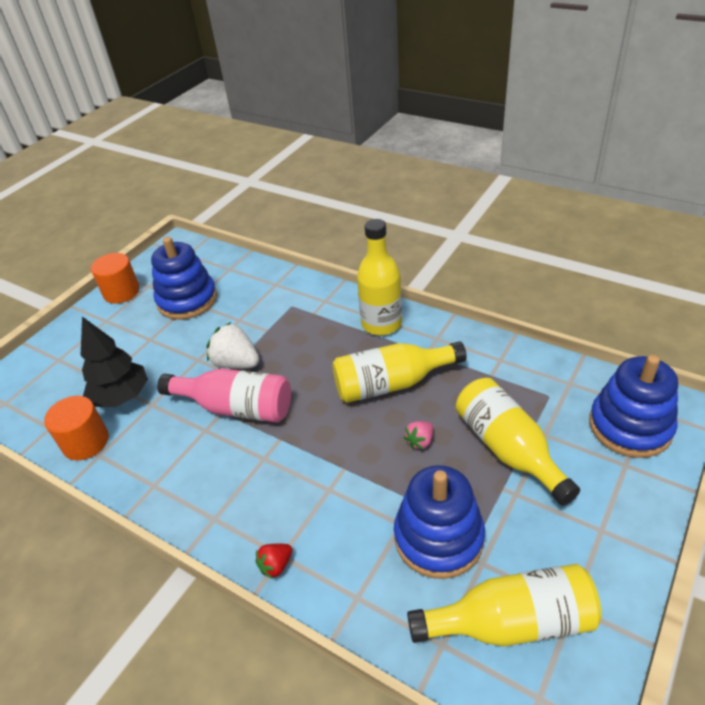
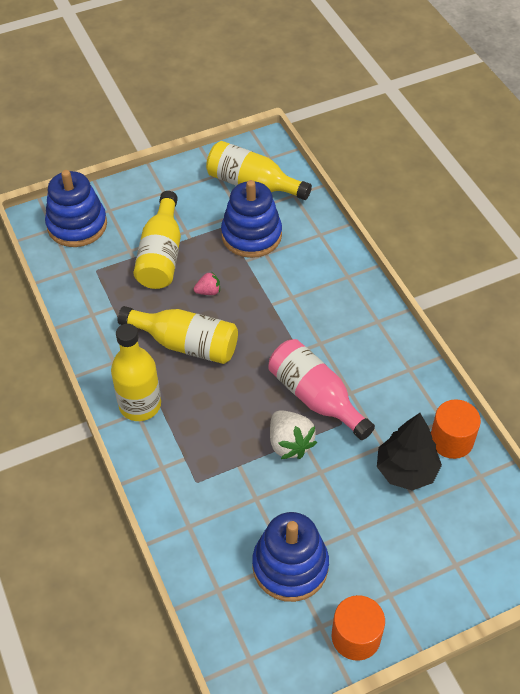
camera: 150 degrees left, 10 degrees up
(276, 565) = (354, 273): red strawberry -> none

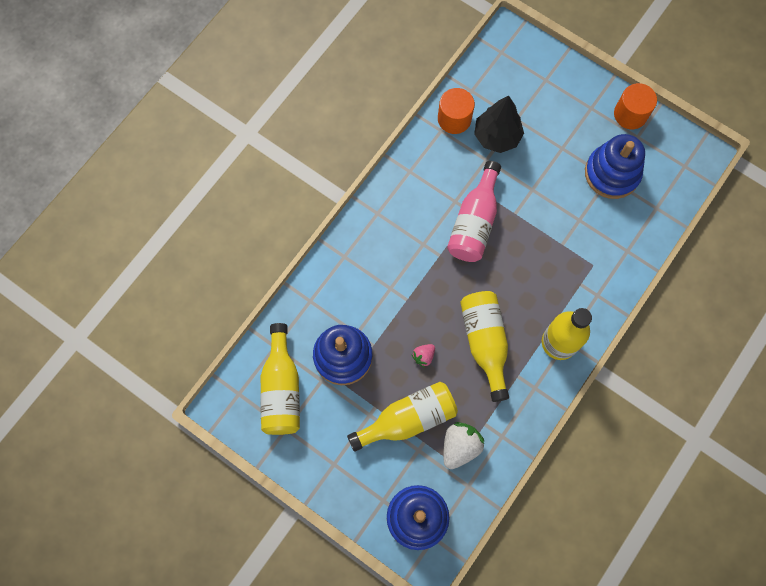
camera: 120 degrees left, 20 degrees up
(208, 291) = (423, 356): pink strawberry -> pink strawberry turned 90 degrees counterclockwise
(289, 443) = (523, 220): white strawberry -> white strawberry (460, 446)

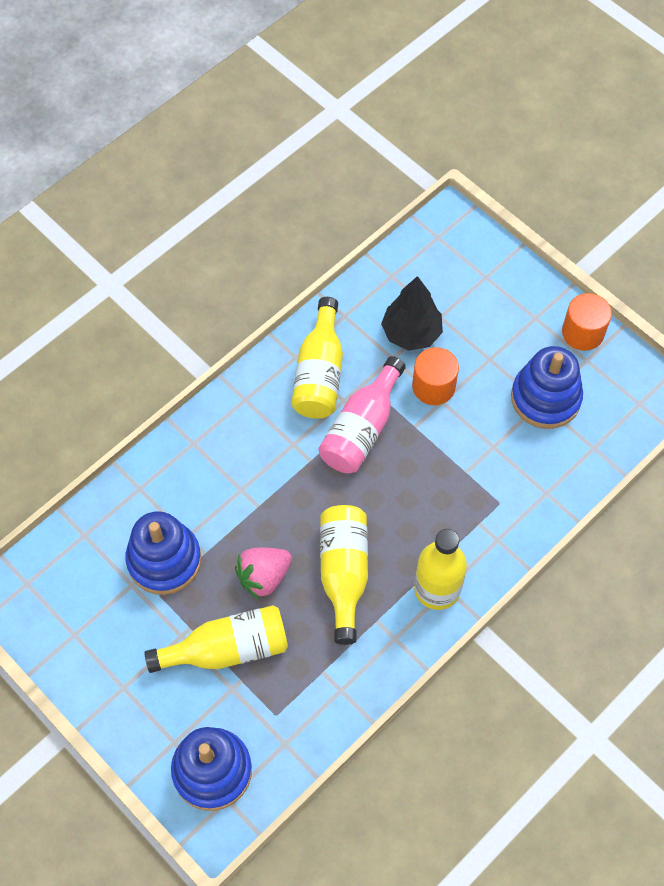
camera: 10 degrees right, 10 degrees down
(282, 389) = (80, 587): yellow bottle -> yellow bottle (319, 373)
(423, 356) = (264, 577): pink strawberry -> pink strawberry, size x1.83
(454, 119) = (363, 305): orange cylinder -> orange cylinder (433, 386)
(460, 446) = (285, 693): white strawberry -> none

